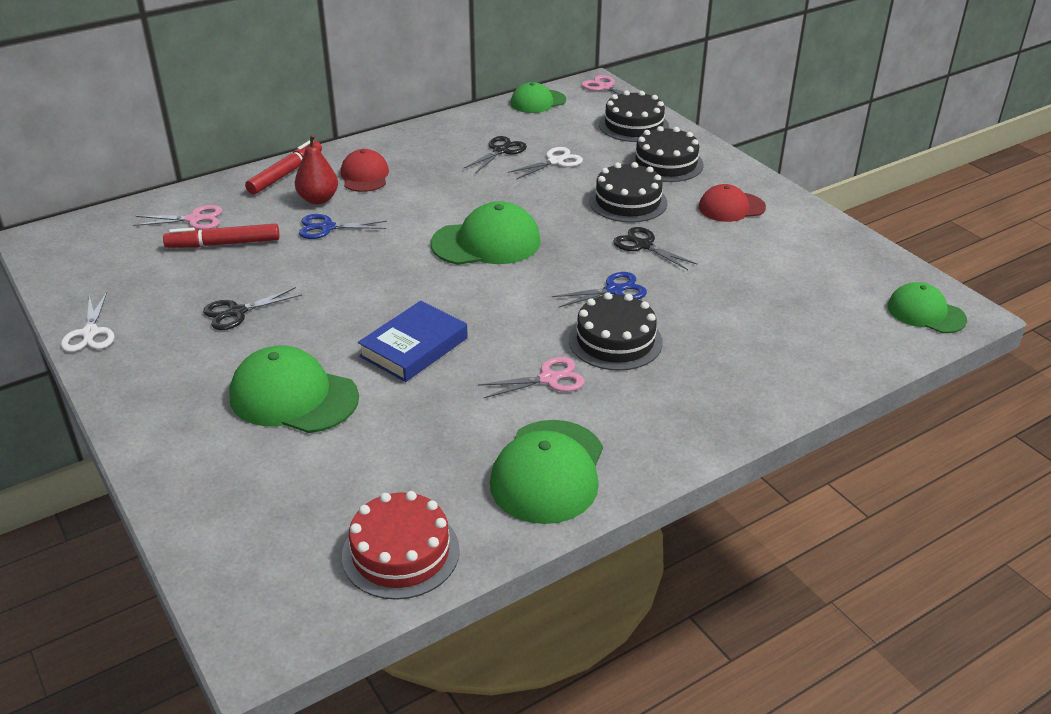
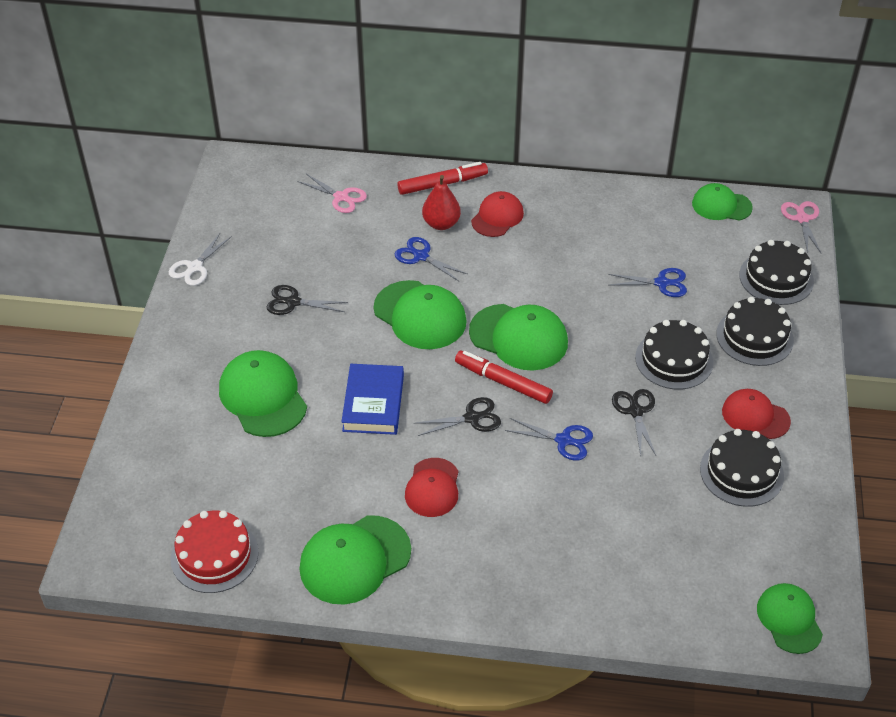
camera: 40 degrees right, 10 degrees up
(223, 244) = (339, 232): red marker -> red marker (503, 382)
(378, 267) = (420, 315): none -> green cap
(414, 347) = (373, 403): blue book -> blue book turned 75 degrees counterclockwise
(501, 151) = (629, 247): black scissors -> black scissors (472, 418)
(548, 379) = (432, 488): pink scissors -> red cap
(555, 162) = (661, 283): white scissors -> blue scissors
(615, 340) = (513, 486): black cake -> black cake (741, 472)

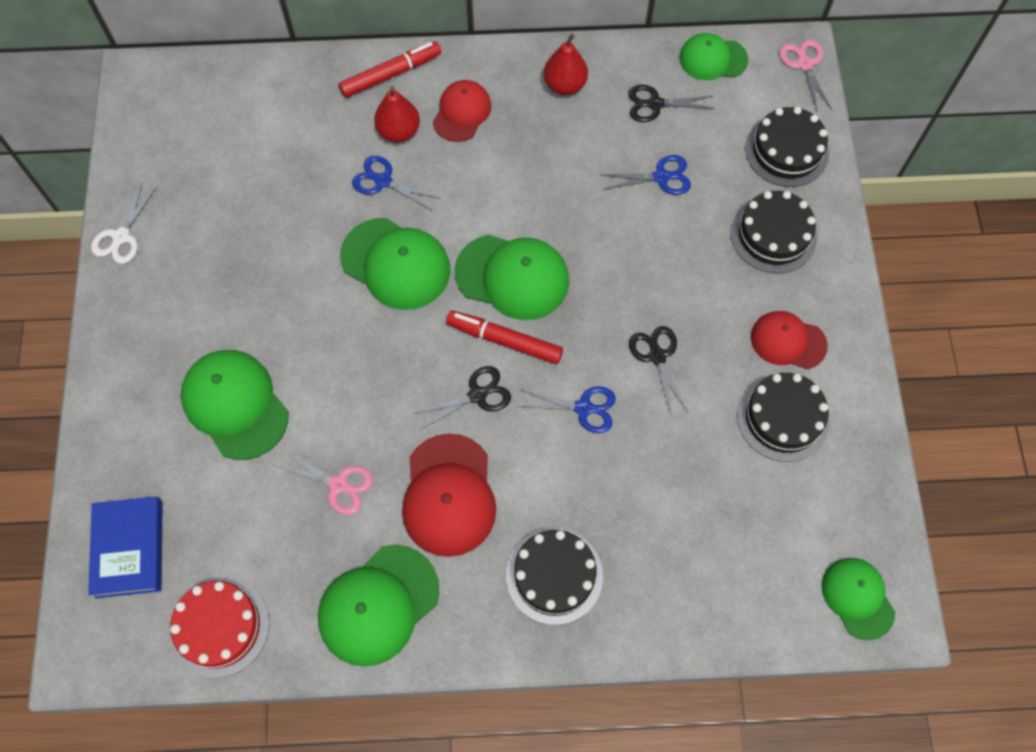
camera: 10 degrees left, 20 degrees up
(293, 302) = (246, 268): black scissors -> black scissors (655, 104)
(341, 197) = (275, 111): pink scissors -> pink scissors (338, 484)
(373, 403) = (363, 393): blue book -> blue book (129, 549)
(432, 488) = (449, 495): red cap -> red cap, size x1.56
(589, 208) = (565, 85): none -> red pear
(674, 359) = (689, 280): black cake -> black cake (554, 576)

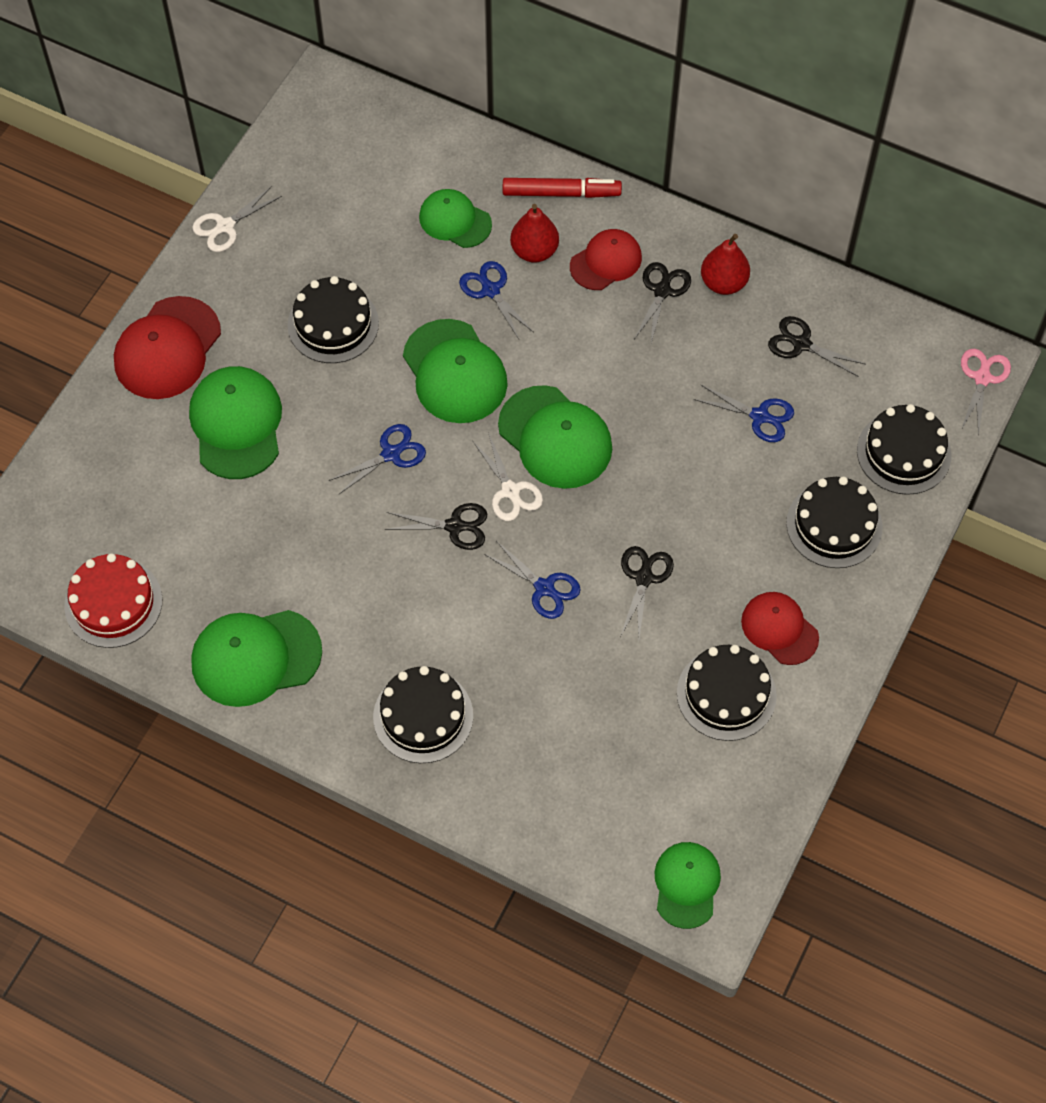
camera: 30 degrees right, 5 degrees down
(129, 549) = (77, 499): blue book -> none
(267, 275) = (333, 324): none -> black cake
(338, 484) = (283, 539): pink scissors -> none
(385, 361) = (391, 454): none -> blue scissors
(449, 495) = (374, 599): red cap -> red cap (167, 349)
(504, 340) = (510, 491): red marker -> white scissors
(521, 114) = (662, 291): none -> black scissors
(713, 59) = (890, 328): green cap -> green cap (455, 220)

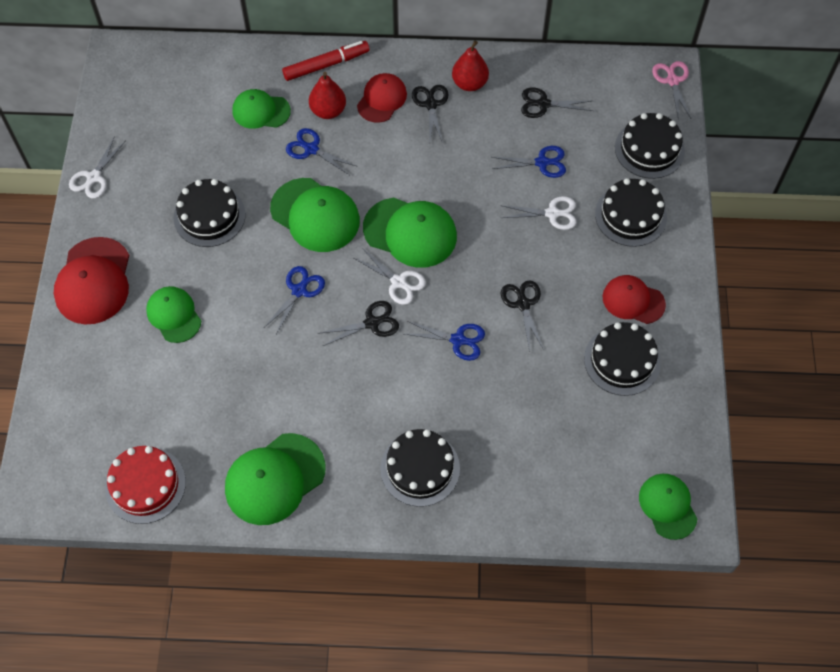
camera: 25 degrees left, 0 degrees up
(236, 424) = (174, 315): green cap -> green cap, size x0.64
(738, 483) = (552, 213): none -> white scissors

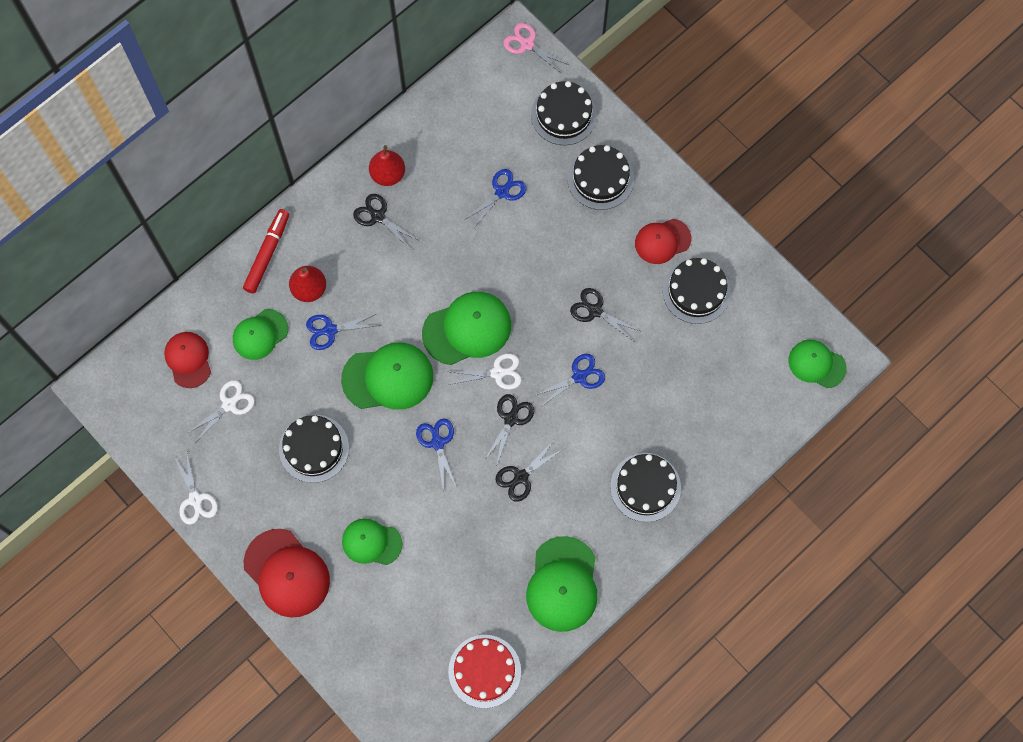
camera: 45 degrees left, 10 degrees up
(382, 99) = (338, 244): red cap -> red cap (188, 359)
(543, 104) = (457, 144): black scissors -> black scissors (521, 477)
(552, 213) = (547, 225): white scissors -> white scissors (229, 405)

